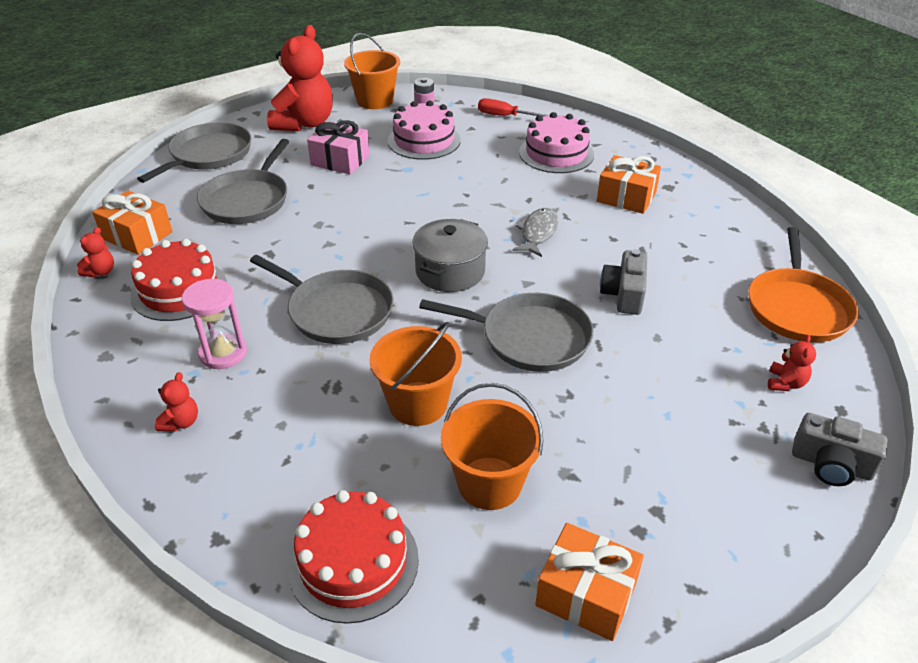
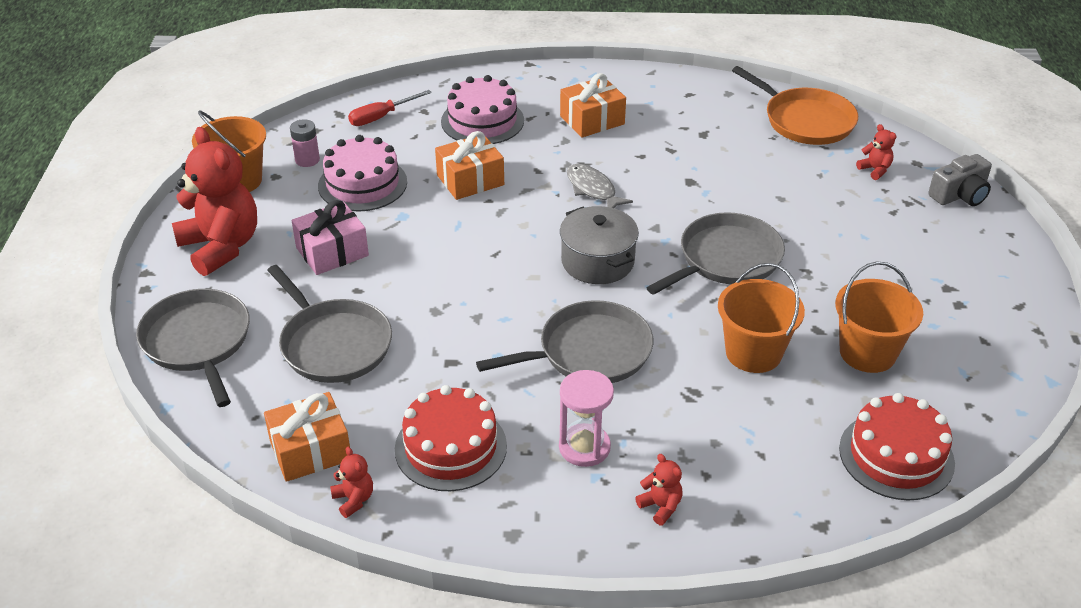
camera: 55 degrees left, 0 degrees up
(586, 594) = (995, 354): orange gift -> orange gift (470, 180)
(623, 294) = (717, 187): grey camera -> none

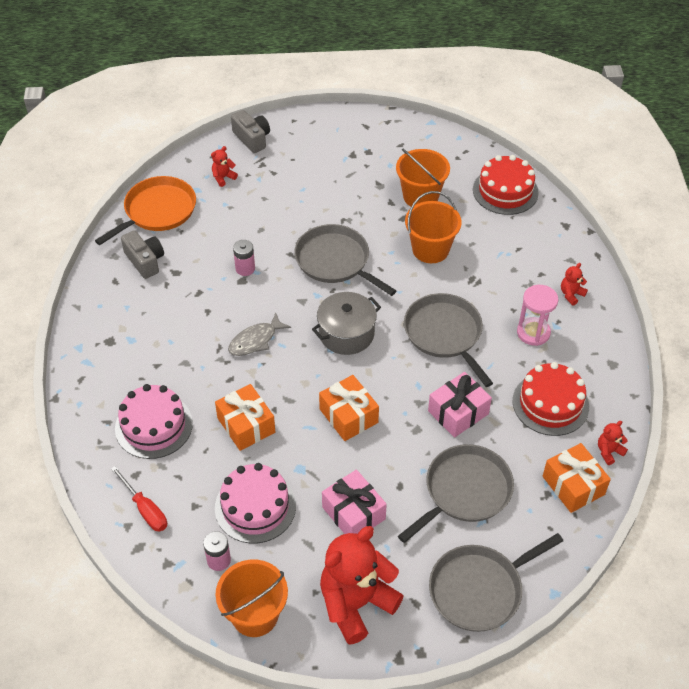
camera: 95 degrees left, 10 degrees up
(454, 351) = (458, 412): none -> pink gift
(592, 120) = (154, 345): orange gift -> orange gift (348, 416)
(710, 184) = (245, 269): none -> pink battery
(721, 113) = (145, 261): none -> grey camera

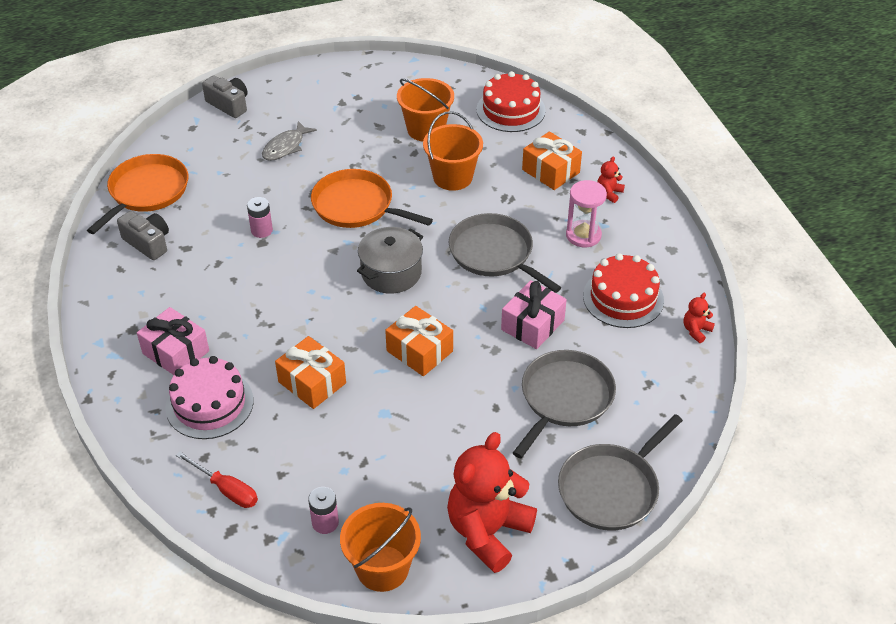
camera: 15 degrees left, 5 degrees down
(223, 177) = (209, 147): red teddy bear -> none
(255, 340) = (295, 298): grey fish -> grey fish (285, 147)
(255, 507) = (348, 460): pink cake -> none
(335, 261) = (357, 206): grey pan -> orange pan
(353, 513) = (456, 444): pink gift -> pink gift (176, 352)
(573, 485) = (672, 369): orange gift -> orange gift (551, 171)

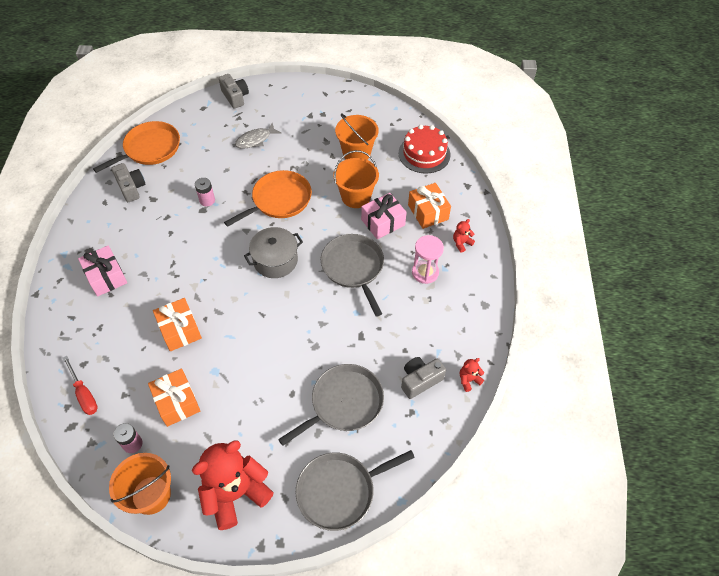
camera: 20 degrees right, 10 degrees up
(209, 404) = (107, 324): pink cake -> none
(357, 206) = (279, 200): orange pan -> orange pan turned 90 degrees clockwise
(419, 351) = (263, 330): orange gift -> orange gift (177, 402)
(532, 325) = (351, 335): pink gift -> pink gift (383, 222)
(623, 298) = (428, 334): red cake -> none
(640, 348) = (420, 380): none -> grey camera

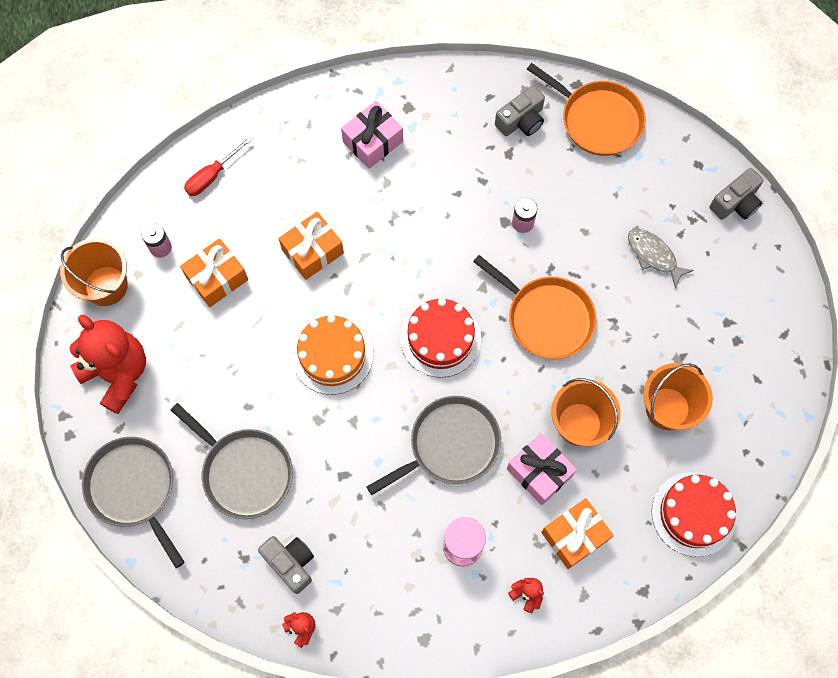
camera: 80 degrees right, 15 degrees up
(268, 329) = (332, 355): none -> orange cake
(275, 260) = (440, 338): grey pot -> red cake

